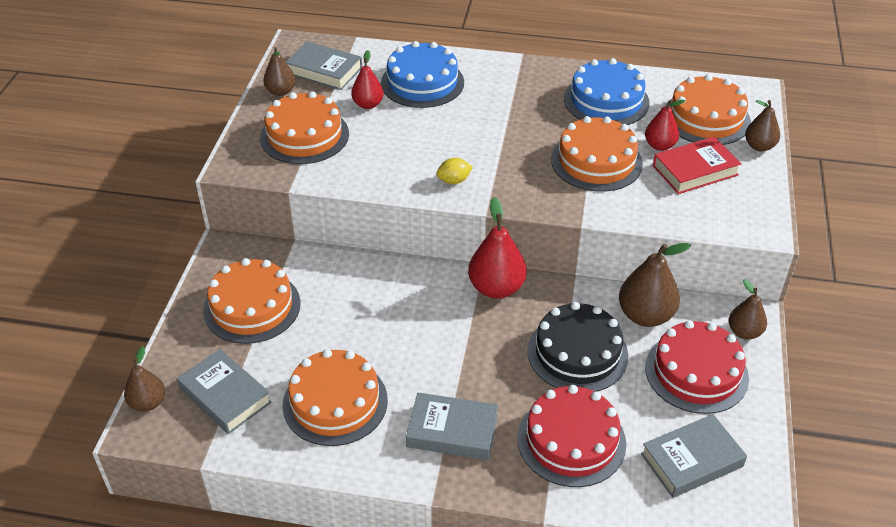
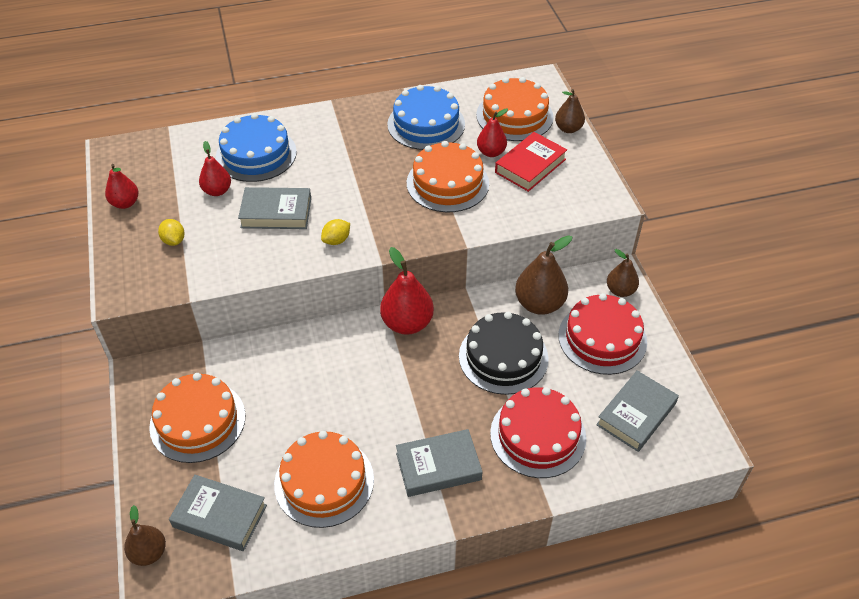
camera: 25 degrees left, 5 degrees up
(281, 91) = (125, 203): brown pear -> red pear
(304, 135) = (174, 240): orange cake -> yellow lemon
(324, 71) = (156, 169): grey book -> grey book (276, 213)

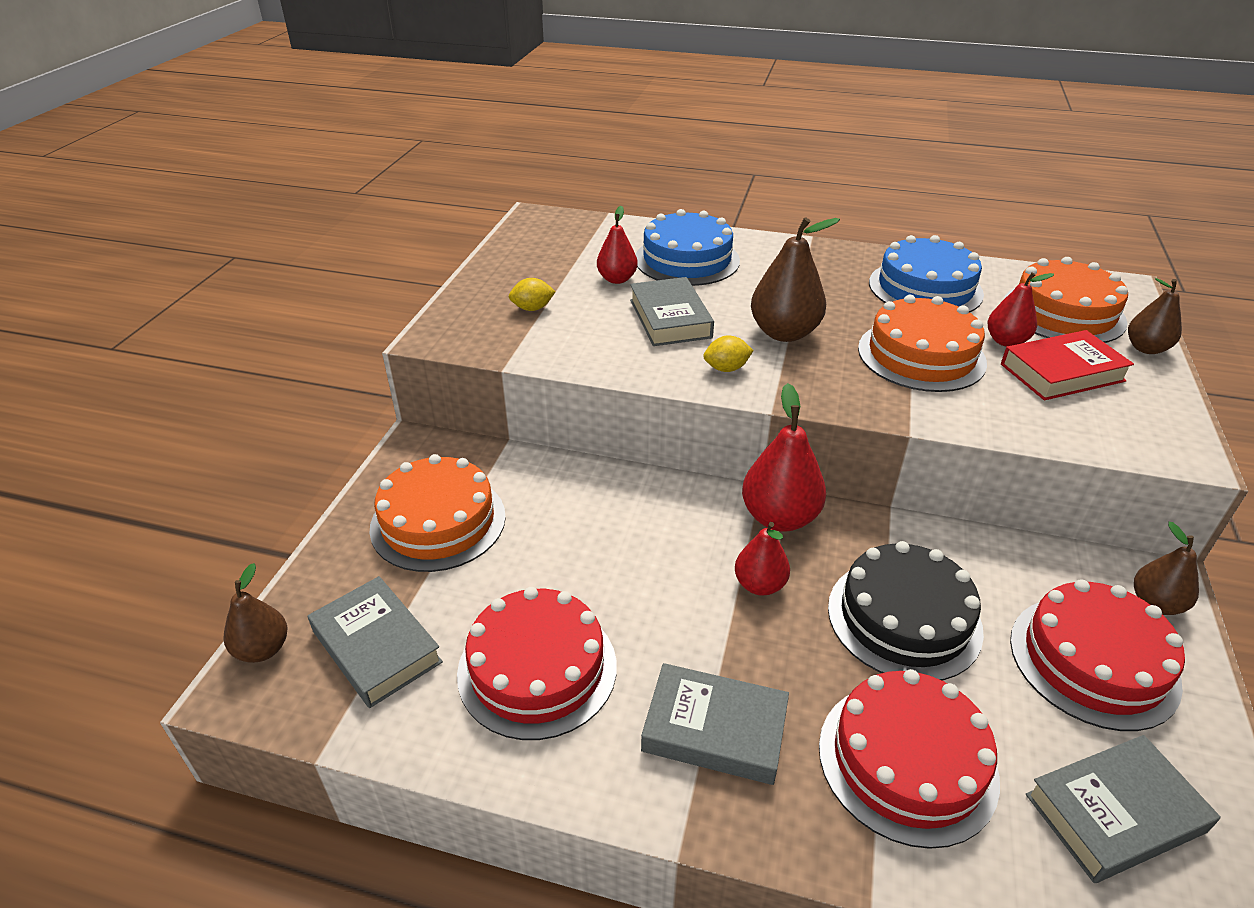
camera: 30 degrees right, 10 degrees down
(125, 203) = (510, 261): red pear -> red pear (759, 585)
(174, 240) = (532, 308): yellow lemon -> yellow lemon turned 75 degrees clockwise
(276, 213) = (670, 318): grey book -> grey book turned 45 degrees clockwise
(324, 481) = (537, 668): orange cake -> red cake
(539, 304) = (1000, 569): brown pear -> brown pear (784, 333)

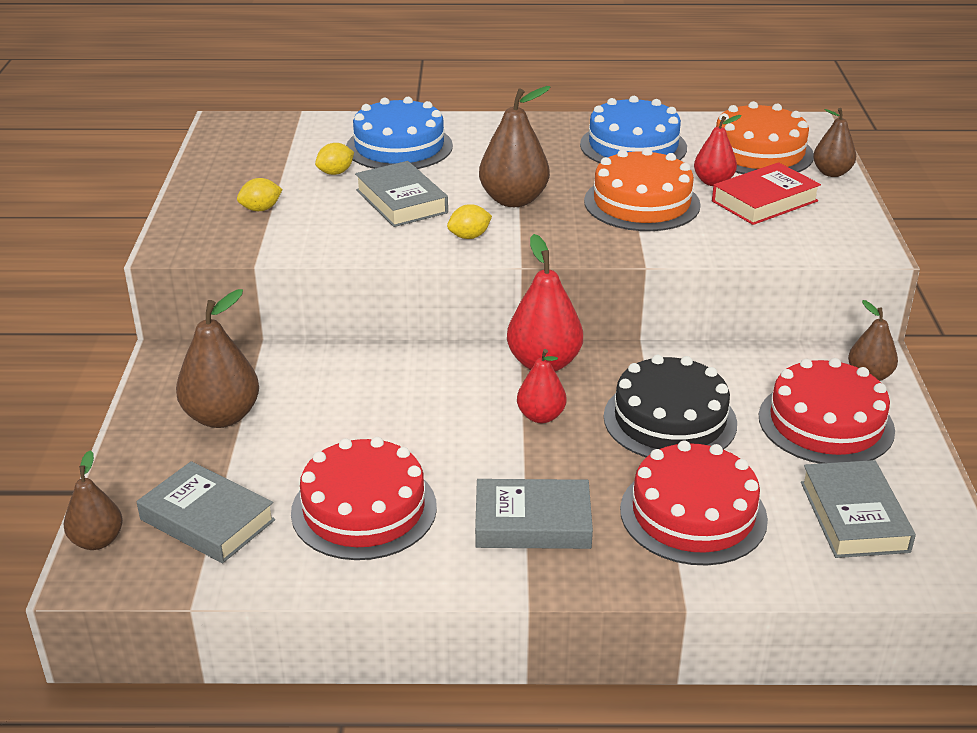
camera: 15 degrees left, 5 degrees down
(438, 521) = (222, 416): orange cake -> brown pear
(617, 279) = (335, 173): red pear -> yellow lemon
(1114, 813) = (854, 516): grey book -> grey book turned 60 degrees counterclockwise

